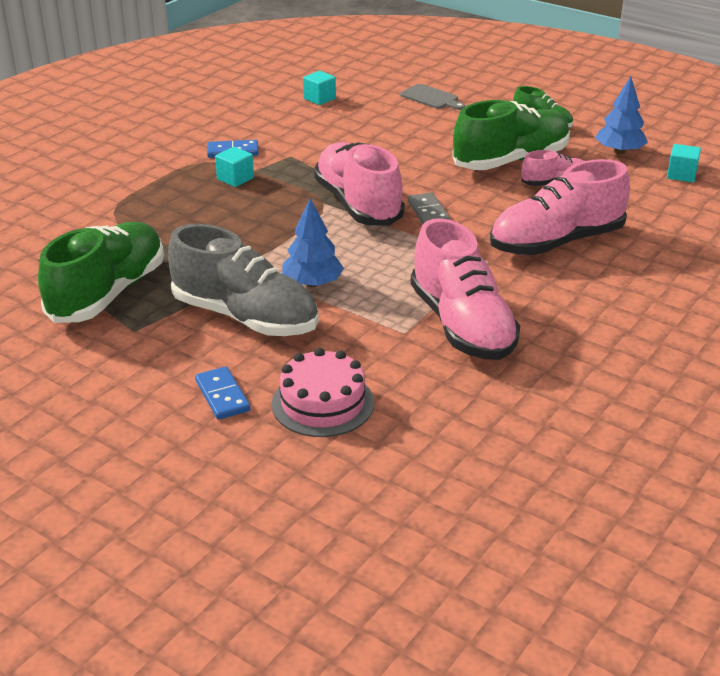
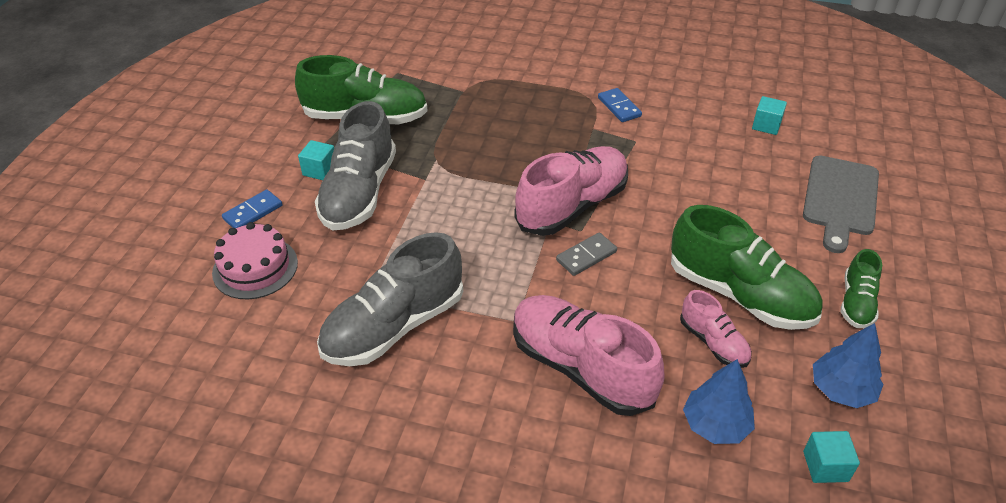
camera: 70 degrees right, 10 degrees up
(235, 178) = (572, 123): turquoise cube -> turquoise cube (320, 170)
(312, 283) = (424, 215): blue tree -> blue tree (715, 425)
(431, 98) = (840, 199): grey cutting board -> grey cutting board, size x1.69
(462, 325) = (394, 326): pink shoe -> grey shoe

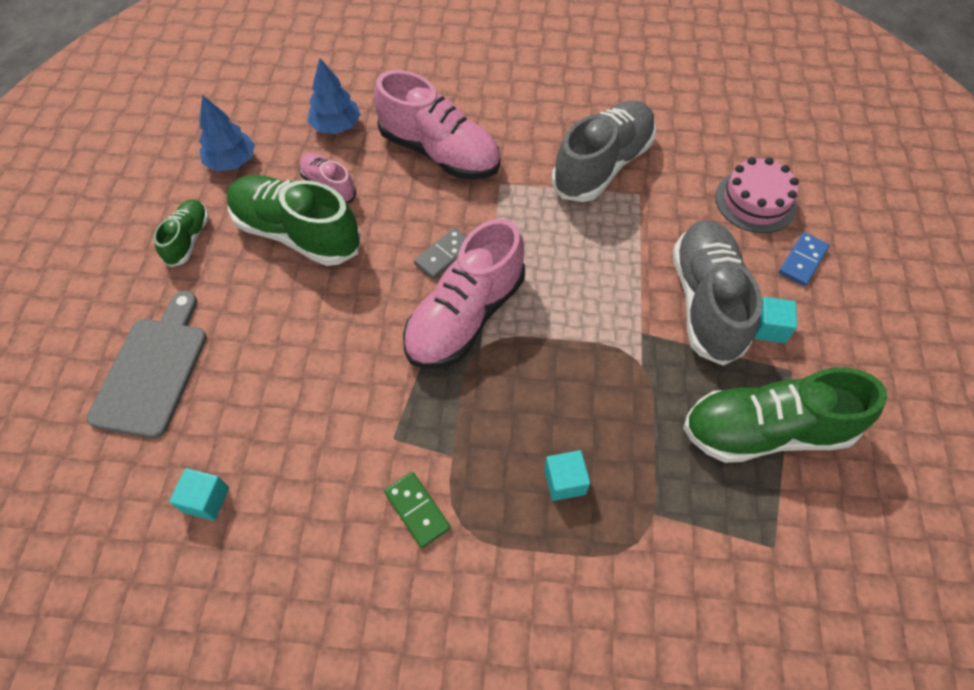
camera: 170 degrees right, 15 degrees up
(619, 107) = (417, 510): blue domino -> green domino
(825, 466) = (262, 110): turquoise cube -> turquoise cube (564, 481)

